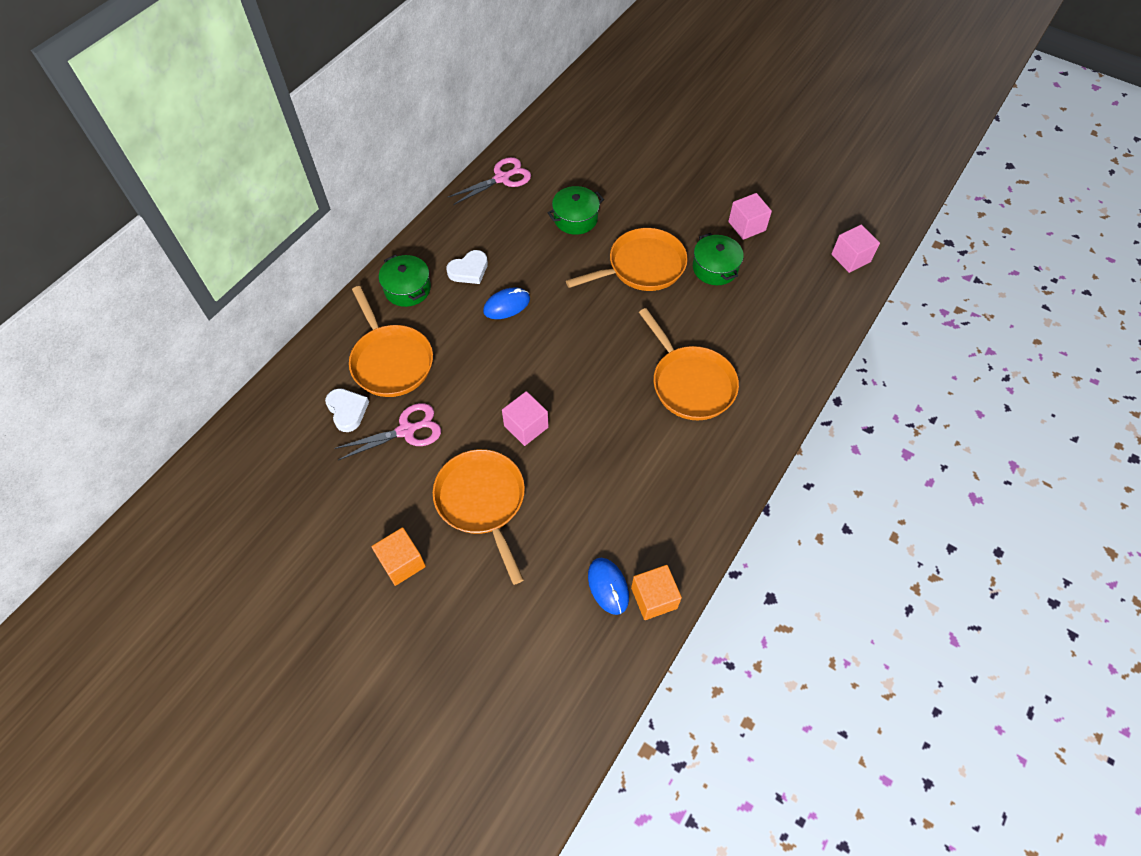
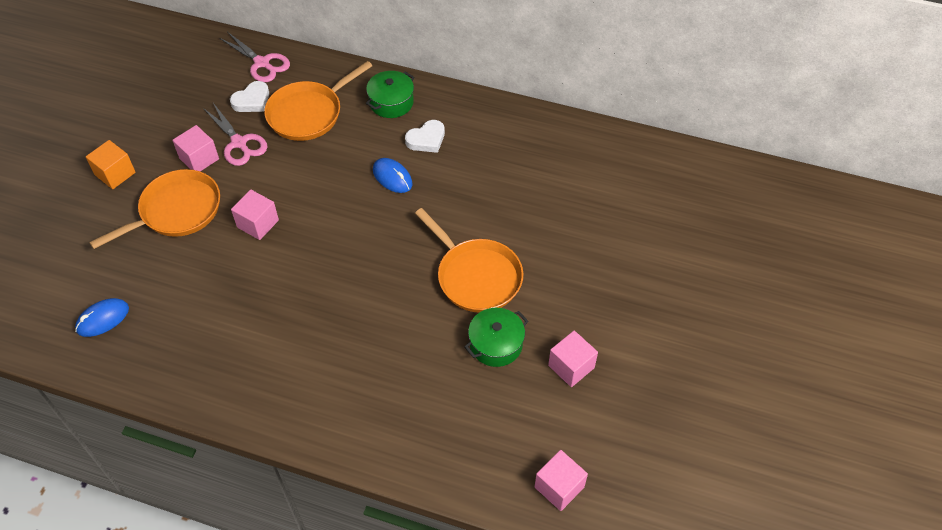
camera: 75 degrees right, 5 degrees down
(414, 472) = (199, 159): none -> pink cube
(469, 270) = (426, 139): white heart -> white heart turned 75 degrees counterclockwise
(502, 178) = (555, 135): pink scissors -> pink scissors (262, 63)
(575, 218) = (523, 206): green pot -> none
(654, 598) = (94, 356): orange cube -> none
(690, 383) = (334, 346): orange pan -> none

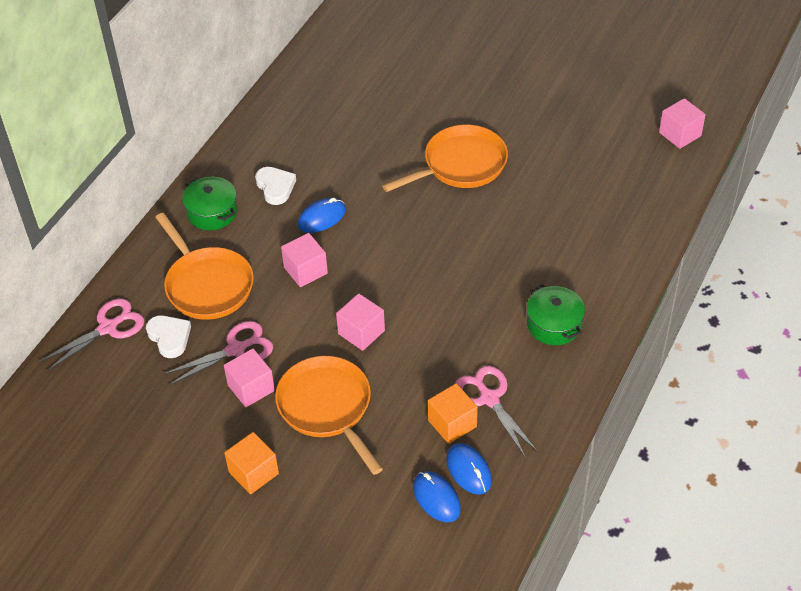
camera: 80 degrees left, 5 degrees down
(77, 298) = (436, 498): none -> blue mouse
(154, 302) = (452, 423): none -> orange cube
(180, 327) = (489, 398): none -> pink scissors
(496, 344) = (538, 158): green pot -> green pot (554, 324)
(571, 367) = (566, 113): pink cube -> pink cube (305, 270)

